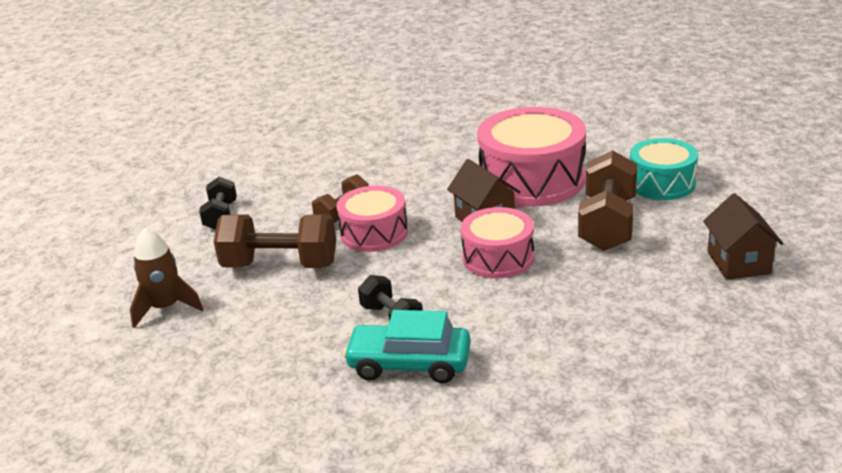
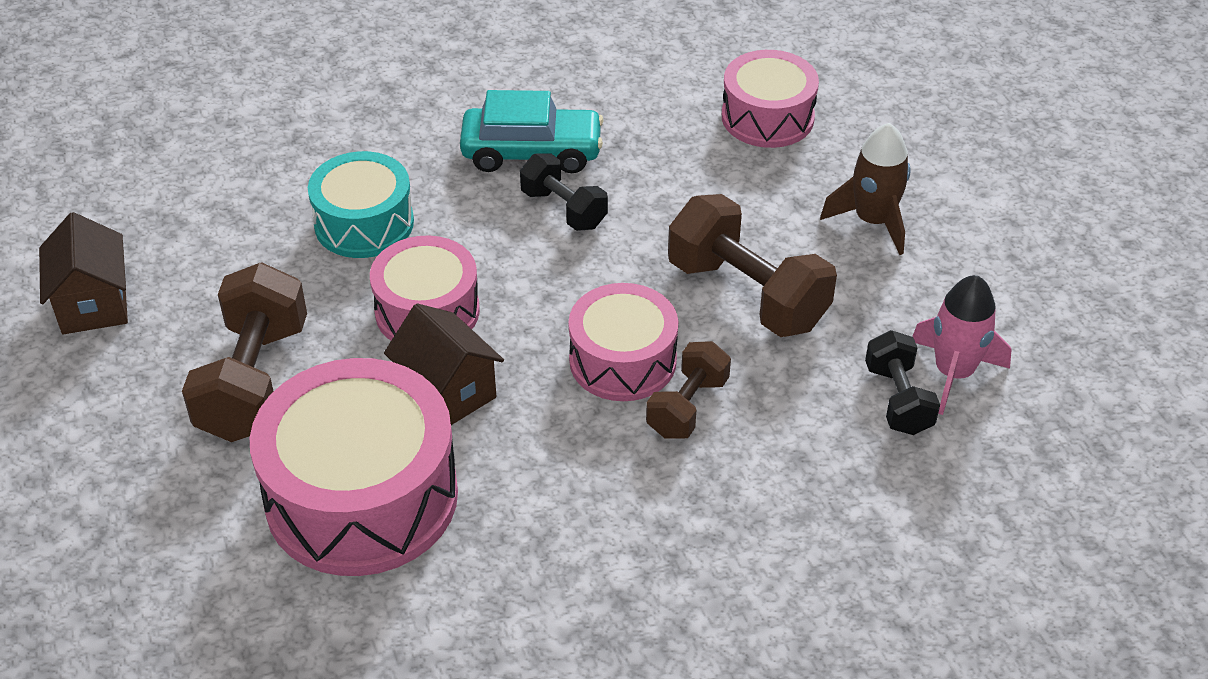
camera: 170 degrees right, 15 degrees up
(180, 227) = (953, 373): none -> pink rocket
(194, 391) = (767, 117): none -> pink drum
(280, 265) = (747, 294): brown dumbbell -> brown dumbbell turned 45 degrees clockwise
(661, 183) = (136, 483): turquoise drum -> turquoise drum (364, 223)

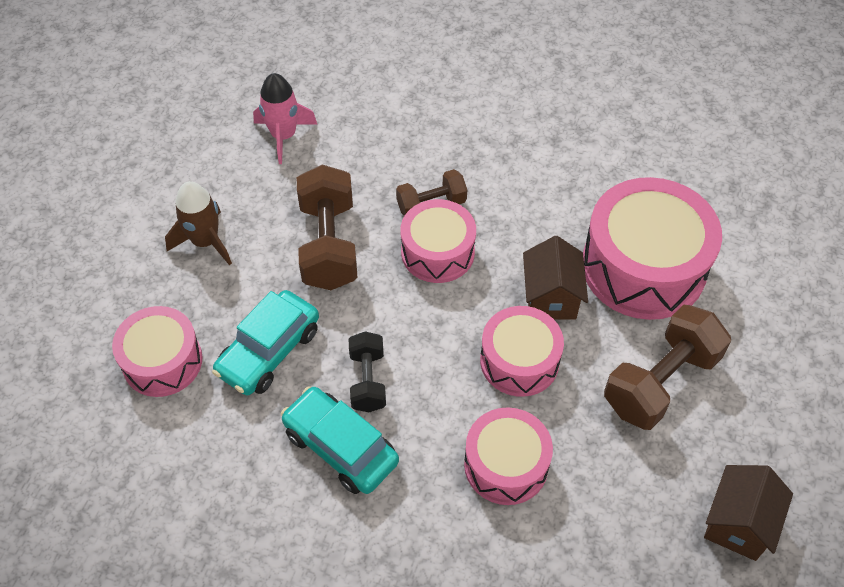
camera: 140 degrees left, 10 degrees up
(364, 223) = (506, 465): turquoise drum -> pink drum
(684, 177) = (269, 351): none -> turquoise car
(898, 399) = (326, 141): black dumbbell -> none

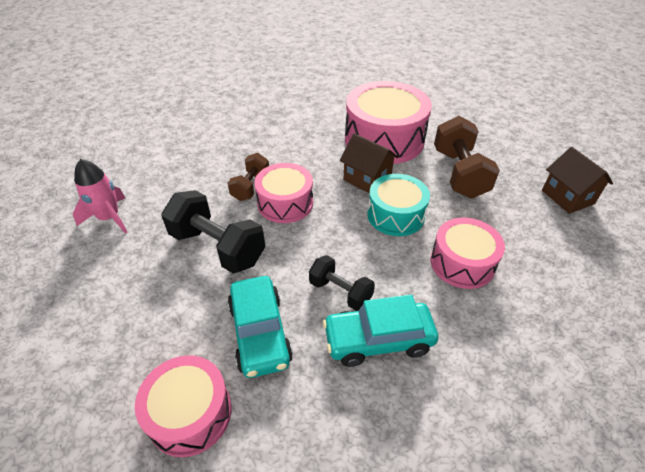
camera: 50 degrees left, 10 degrees down
(205, 241) = (125, 313): brown rocket -> none
(329, 245) = (218, 247): brown dumbbell -> black dumbbell
(519, 361) = (395, 215): pink drum -> turquoise drum

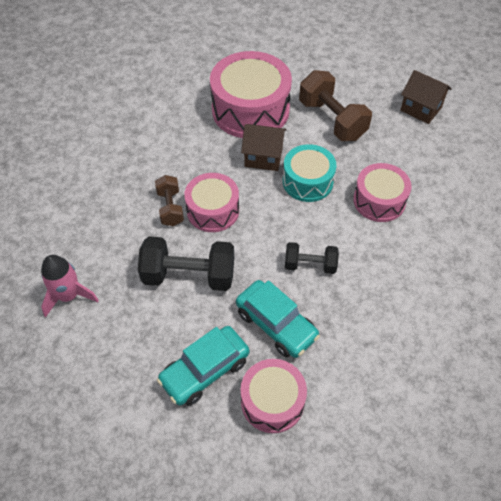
camera: 30 degrees left, 10 degrees up
(378, 340) = (359, 287): turquoise car -> turquoise car (205, 370)

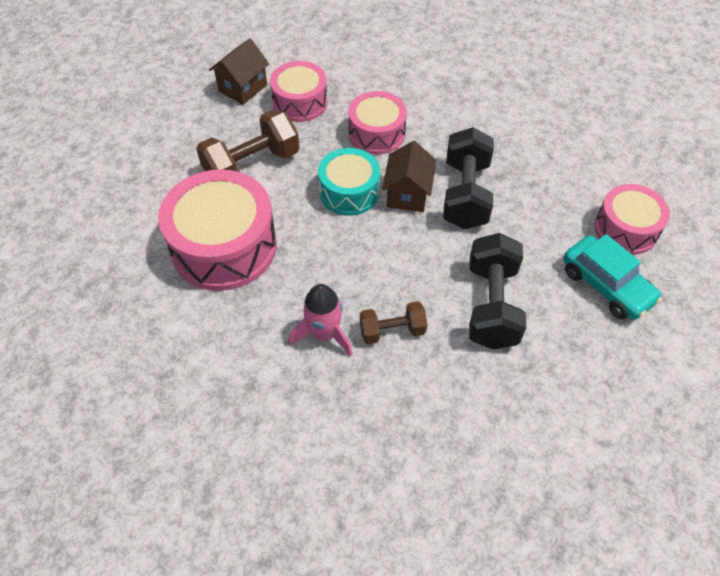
camera: 90 degrees left, 0 degrees up
(69, 296) = (537, 437): pink rocket -> pink rocket (324, 333)
(213, 210) = (395, 284): pink drum -> pink drum (300, 102)
(263, 157) = (310, 233): brown house -> brown house (407, 194)
(276, 324) = (541, 224): turquoise car -> none
(310, 265) = (465, 194): black dumbbell -> black dumbbell, size x1.71

